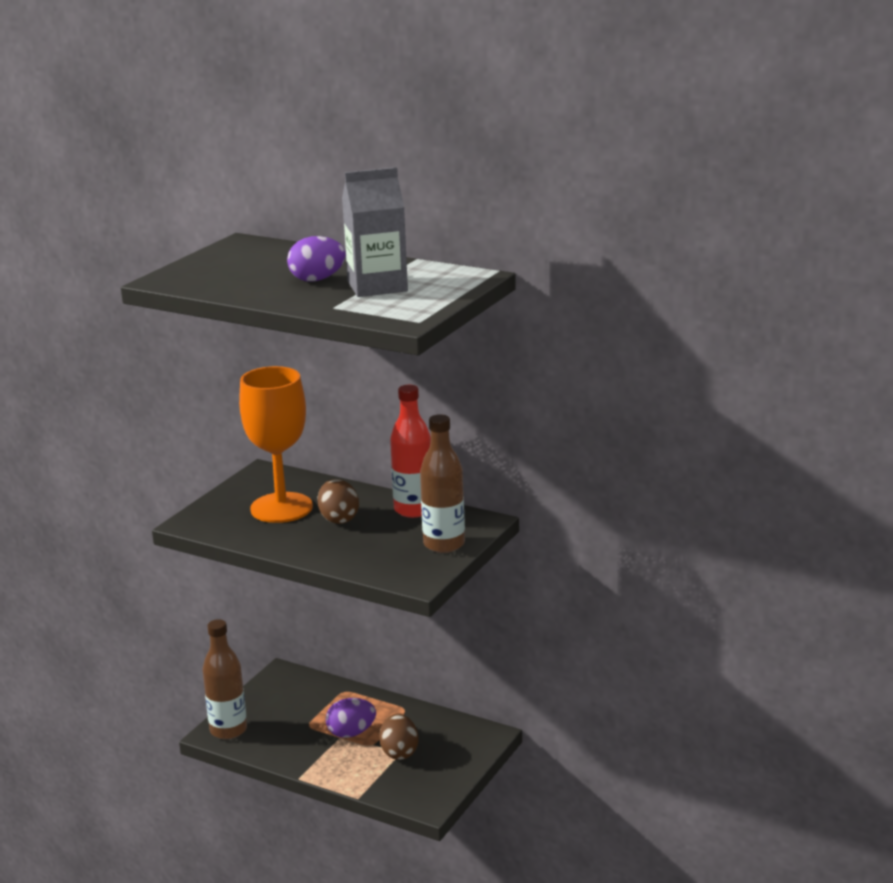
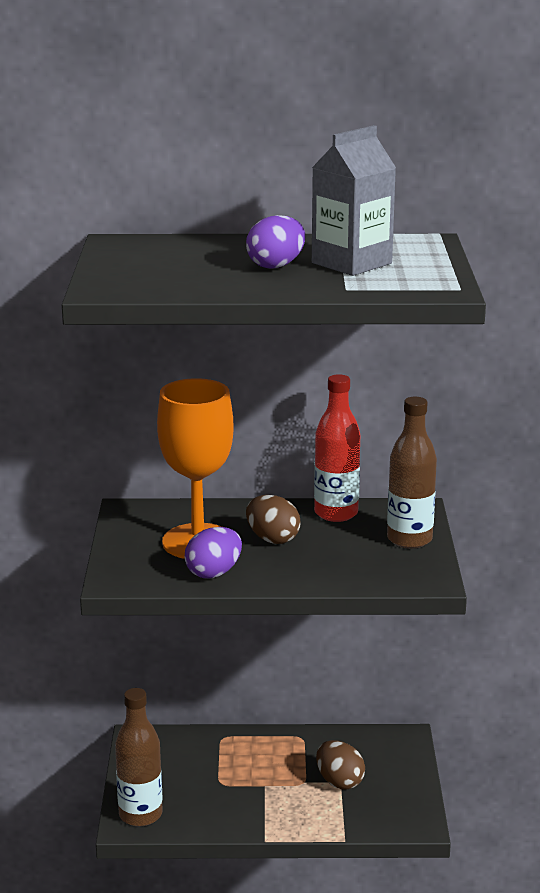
camera: 30 degrees left, 0 degrees up
(351, 733) = (272, 777): purple egg -> purple egg (214, 573)

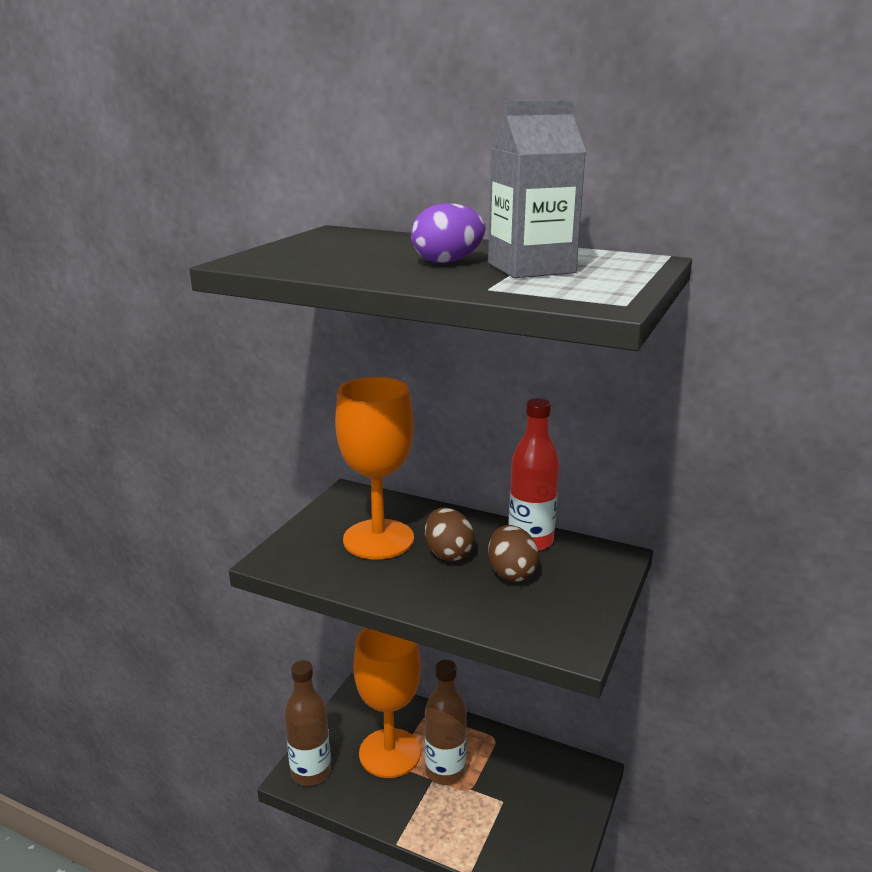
camera: 25 degrees right, 0 degrees up
(208, 777) = (389, 753): none -> orange goblet
(214, 573) = (363, 576): purple egg -> none
(339, 781) = (502, 800): brown egg -> brown egg (511, 573)
(409, 539) = (584, 589): brown bottle -> brown bottle (445, 771)

